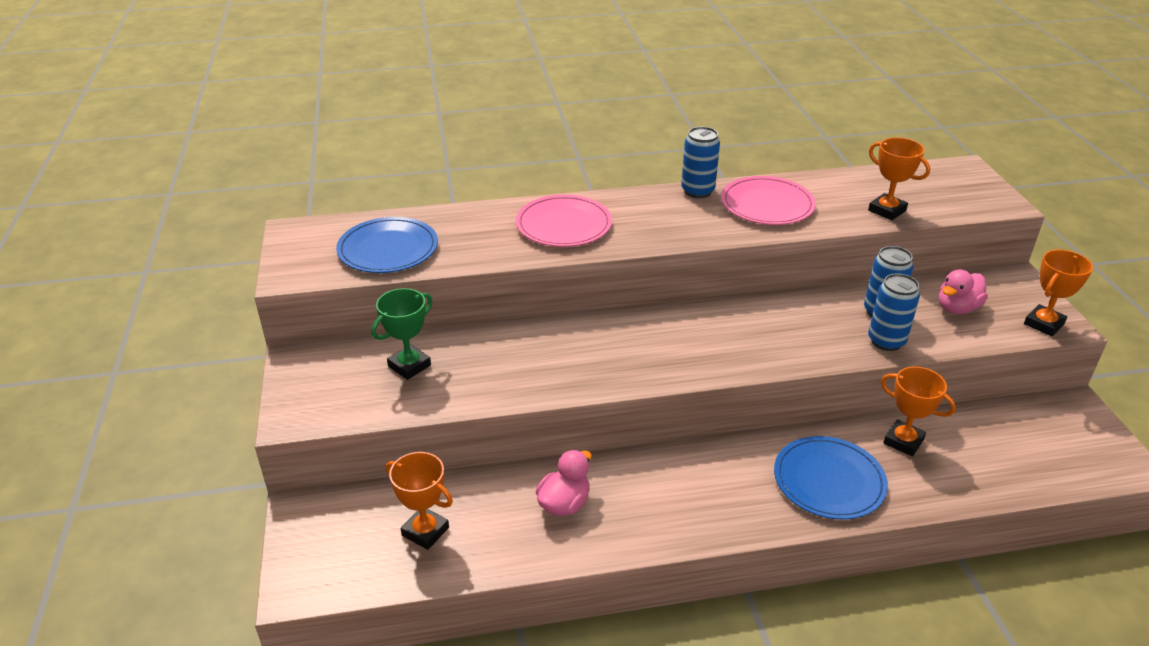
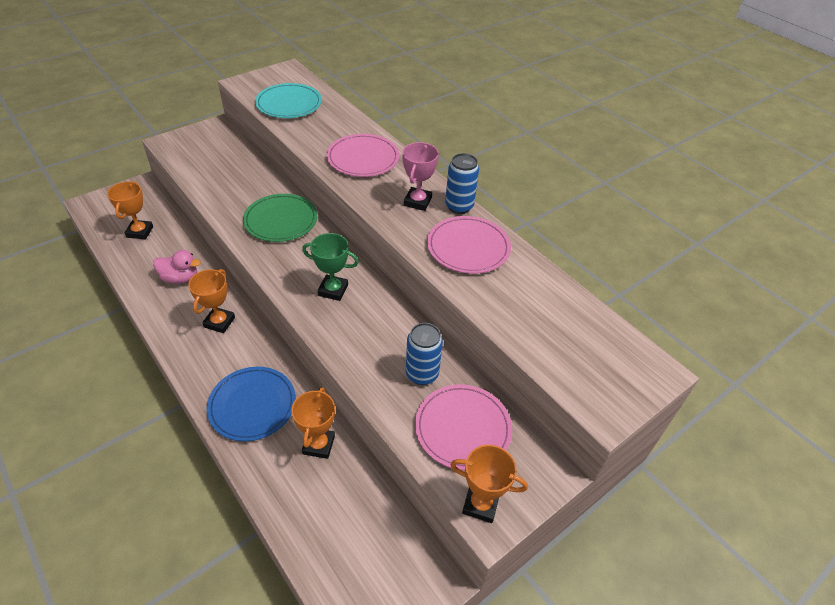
camera: 60 degrees right, 10 degrees up
(388, 249) = (289, 104): blue plate -> turquoise plate
(409, 366) = (229, 164): green trophy -> green trophy (333, 290)
(574, 347) = (281, 220): none -> green plate
(673, 212) = (417, 202): none -> pink trophy
(886, 341) = (380, 384): blue can -> none
(887, 210) = (518, 323): orange trophy -> orange trophy (219, 322)
(957, 308) = (463, 428): pink duck -> pink plate

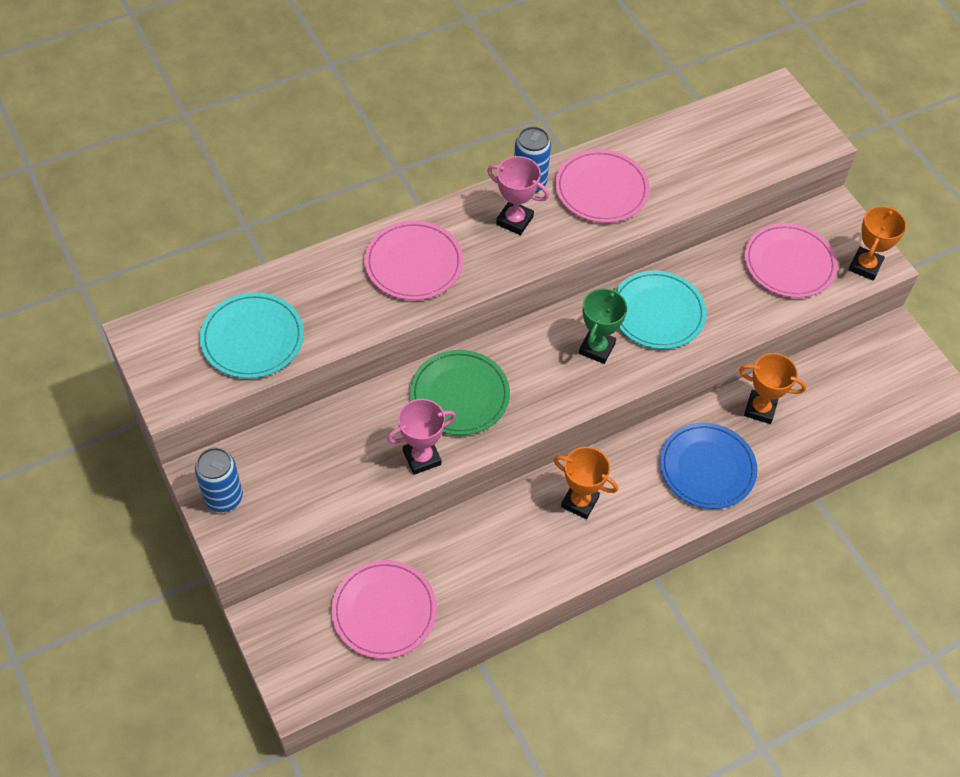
camera: 80 degrees left, 10 degrees up
(140, 232) = (384, 611): orange trophy -> pink plate
(180, 278) = (493, 550): pink duck -> none
(227, 208) = (422, 458): none -> pink trophy
(378, 327) = (657, 312): none -> turquoise plate
(422, 374) = (724, 284): blue can -> blue can (224, 498)

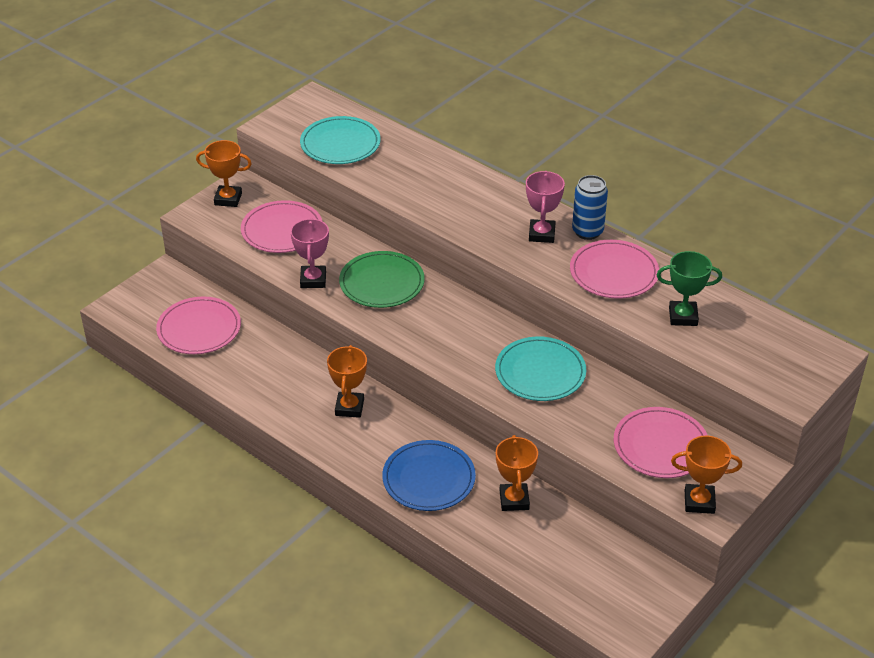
camera: 70 degrees right, 15 degrees down
(224, 498) = (228, 199): blue can -> orange trophy
(414, 263) = (460, 196): pink plate -> pink plate (282, 230)
(422, 458) = (313, 280): pink trophy -> pink trophy turned 45 degrees clockwise
(597, 348) = (477, 345): green trophy -> green trophy (683, 316)

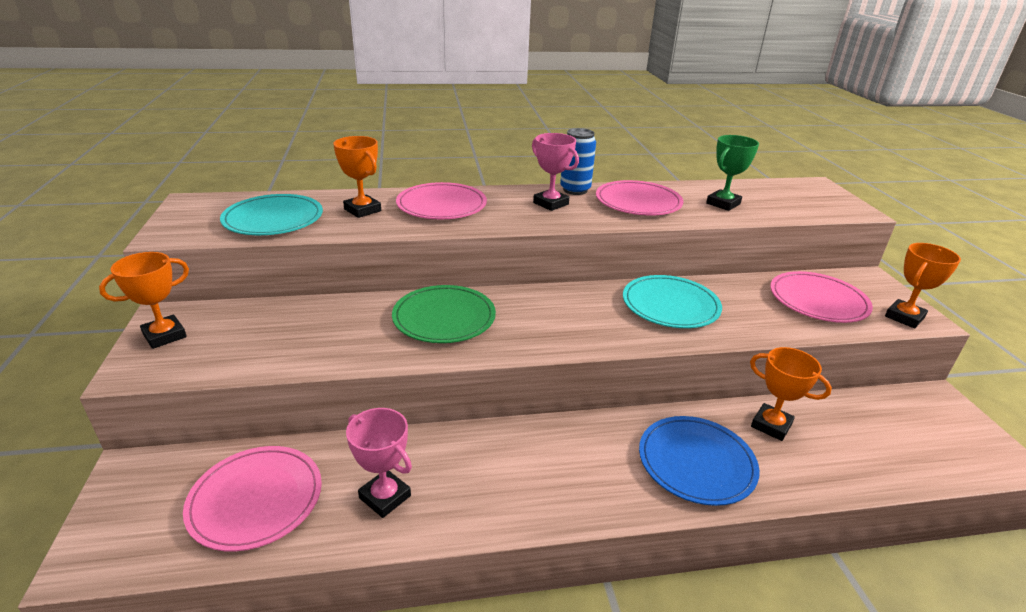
camera: 50 degrees left, 10 degrees down
(282, 230) = (273, 330): pink plate -> pink plate (441, 205)
(313, 280) = (374, 351): pink trophy -> pink trophy (385, 497)
(349, 407) = (535, 456): orange trophy -> orange trophy (362, 210)

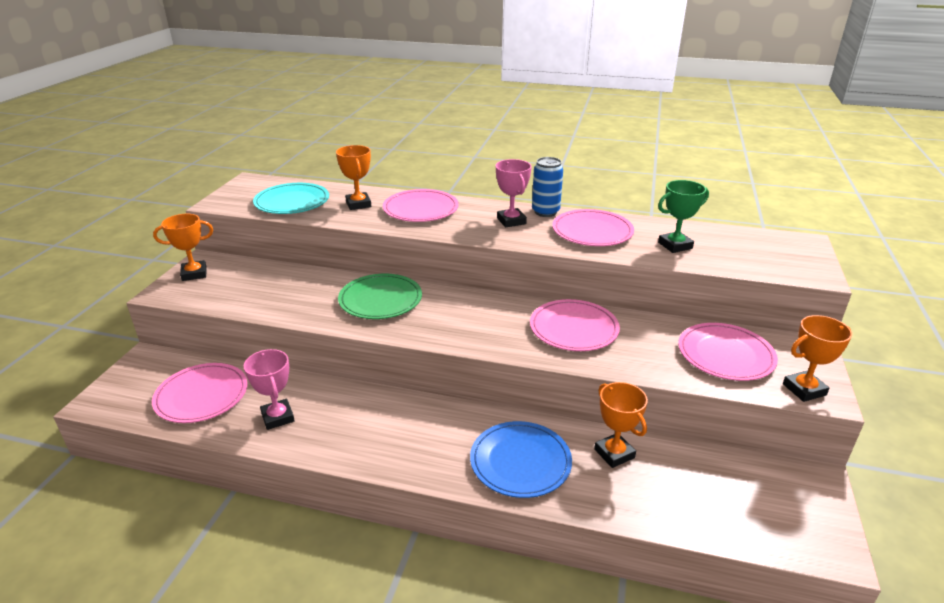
camera: 25 degrees right, 0 degrees up
(670, 305) = (573, 328): turquoise plate -> pink plate

